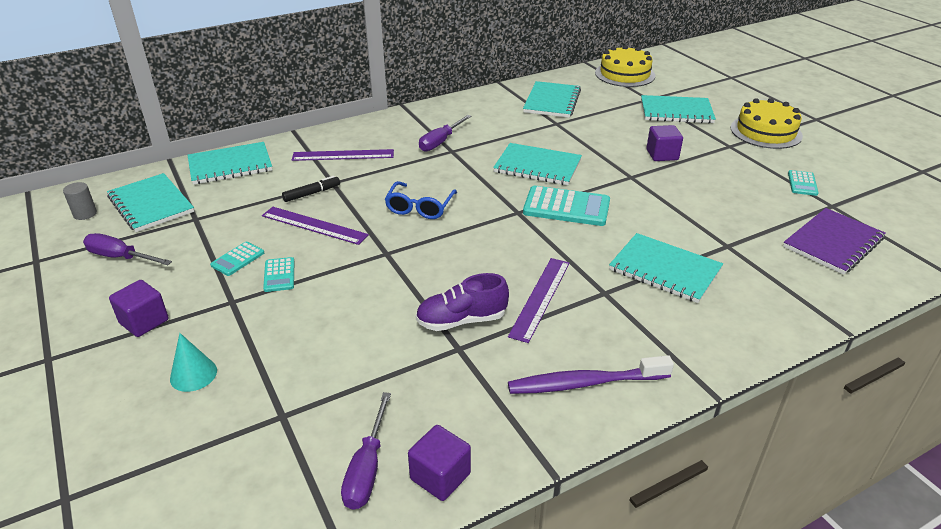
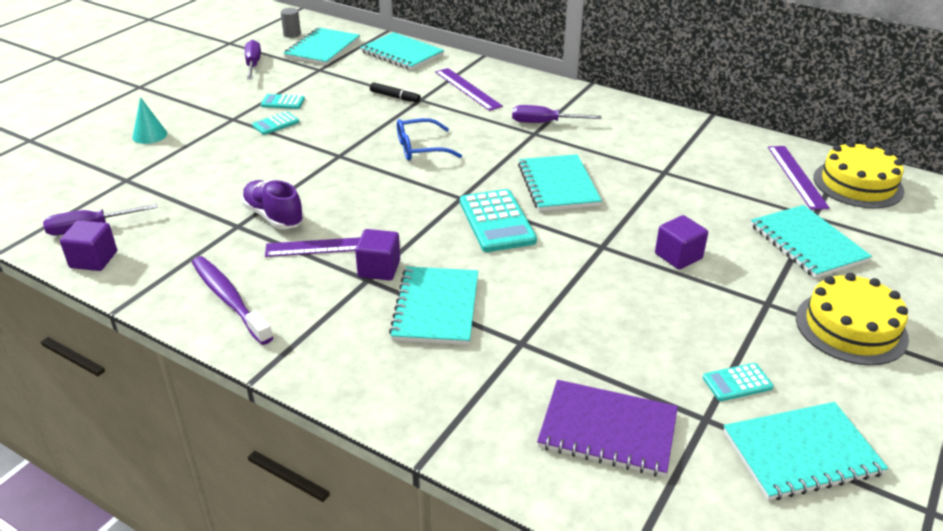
camera: 60 degrees right, 0 degrees up
(144, 321) = (191, 99): purple cube -> purple cube (379, 269)
(314, 225) = (351, 114): purple ruler -> purple ruler (796, 176)
(552, 101) = (712, 156): turquoise notebook -> turquoise notebook (801, 452)

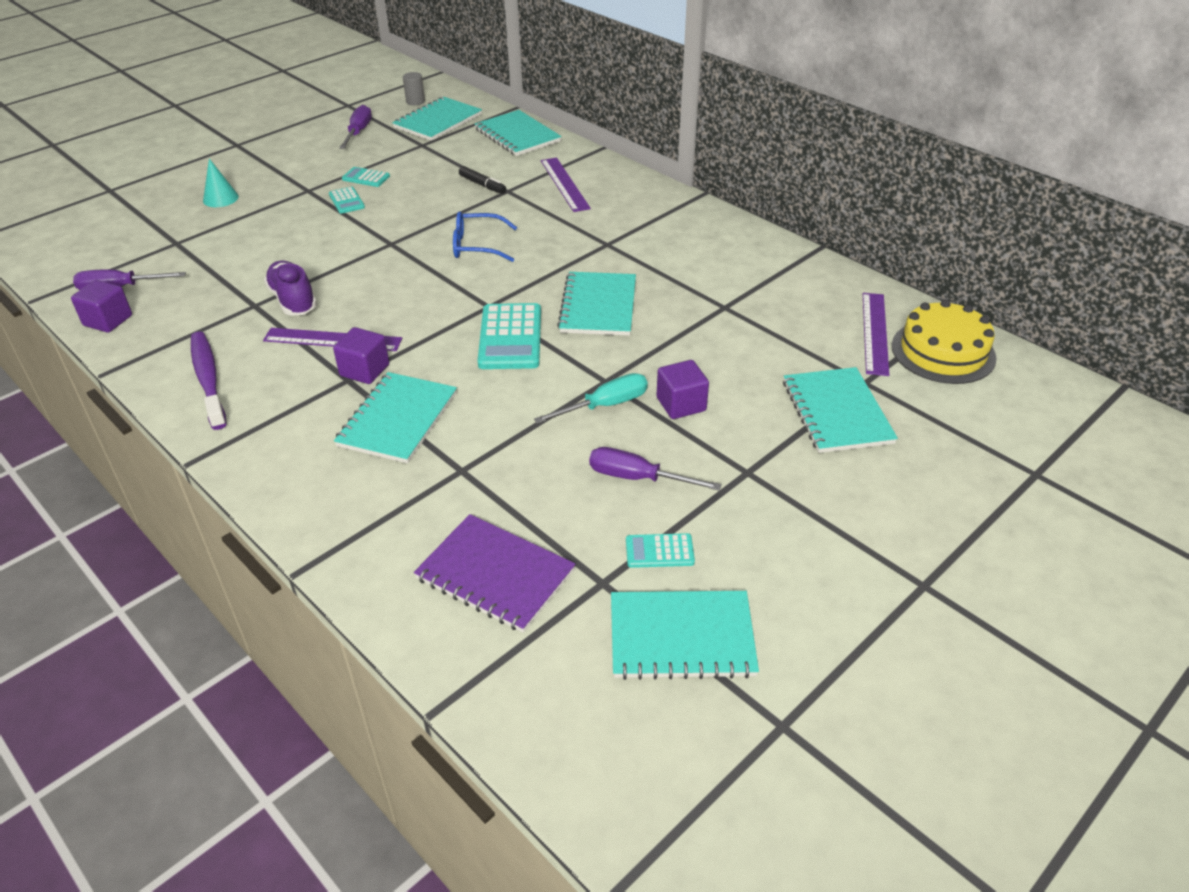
camera: 15 degrees right, 5 degrees up
(276, 124) = (346, 201): turquoise calculator -> turquoise calculator turned 90 degrees counterclockwise
(544, 123) = (625, 233): purple screwdriver -> purple screwdriver (637, 478)
(614, 267) = (605, 405): none -> turquoise screwdriver
(851, 327) = (824, 514): yellow cake -> none

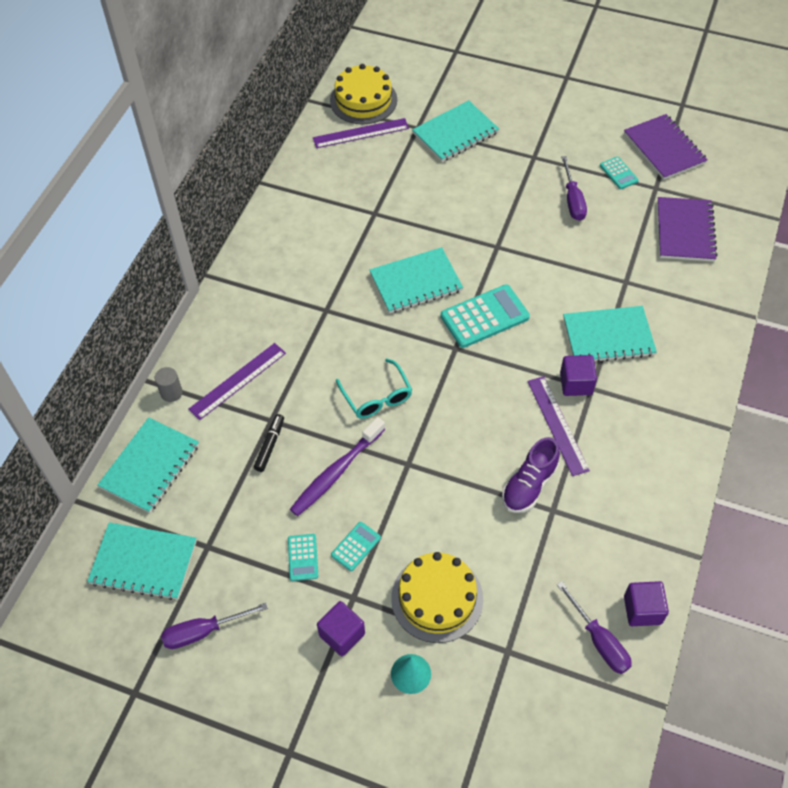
camera: 115 degrees left, 15 degrees up
(208, 380) = (652, 476): purple toothbrush -> purple toothbrush (336, 472)
(258, 224) = (437, 598): none -> yellow cake
(415, 101) = (98, 617): grey cylinder -> grey cylinder (171, 393)
(477, 246) = (377, 397): blue glasses -> turquoise glasses
(605, 405) = (521, 237): turquoise screwdriver -> none
(681, 404) = (495, 202): purple cube -> purple cube (342, 634)
(681, 637) = (664, 148): turquoise notebook -> purple notebook

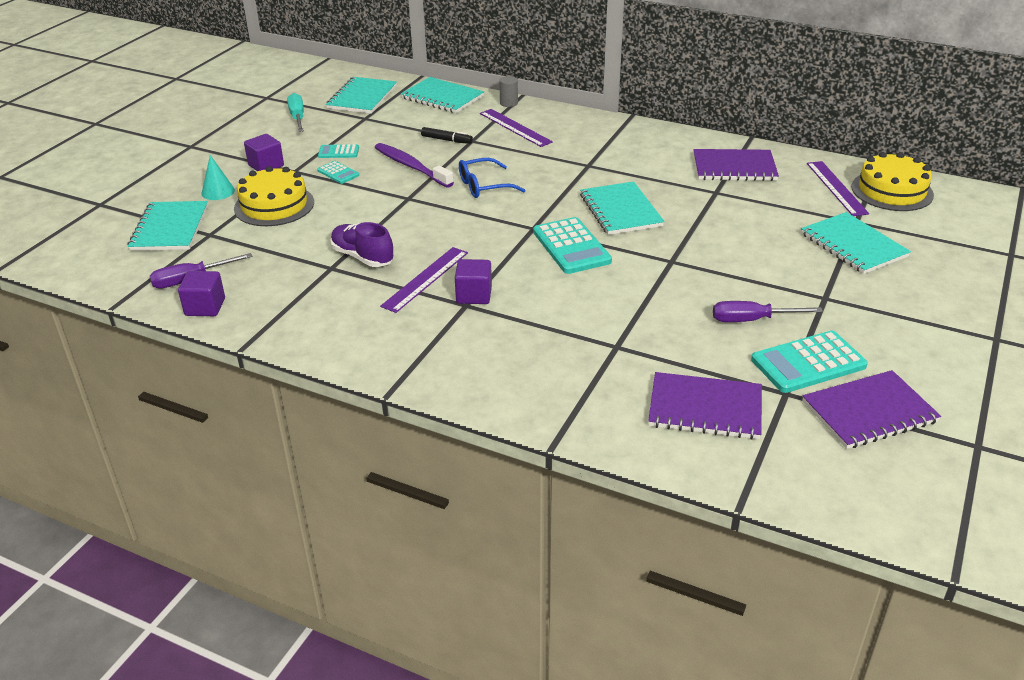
camera: 95 degrees right, 20 degrees down
(203, 631) = (297, 117): purple screwdriver -> turquoise screwdriver
(326, 198) = (734, 167): none -> purple notebook
(377, 397) = (484, 186): turquoise glasses -> blue glasses
(557, 425) = (425, 279): purple ruler -> purple ruler turned 45 degrees counterclockwise
(608, 336) = (534, 323): turquoise notebook -> turquoise notebook (170, 228)
(618, 173) = (808, 363): turquoise calculator -> turquoise calculator, size x1.91

